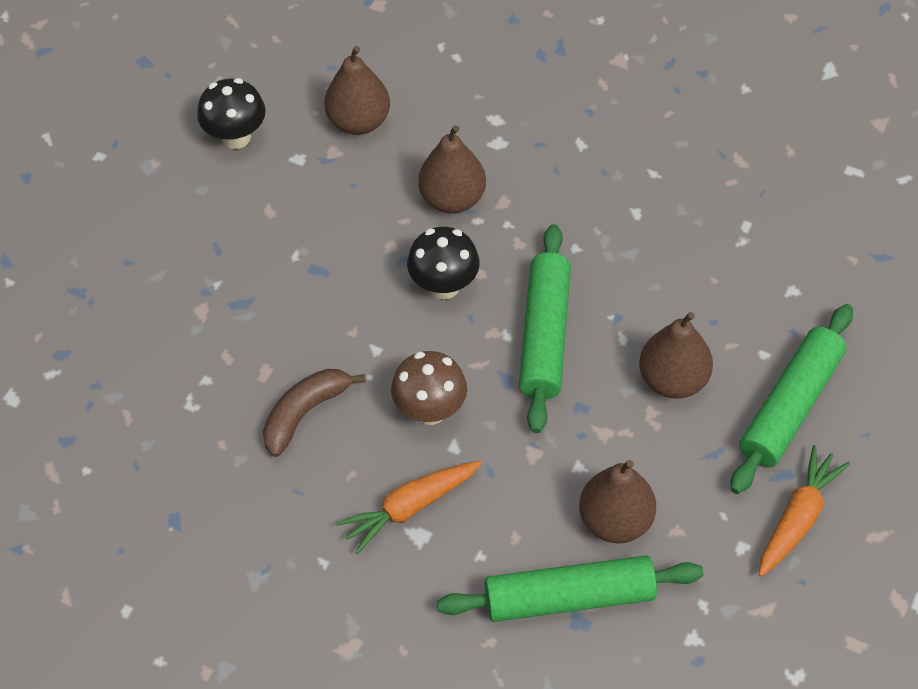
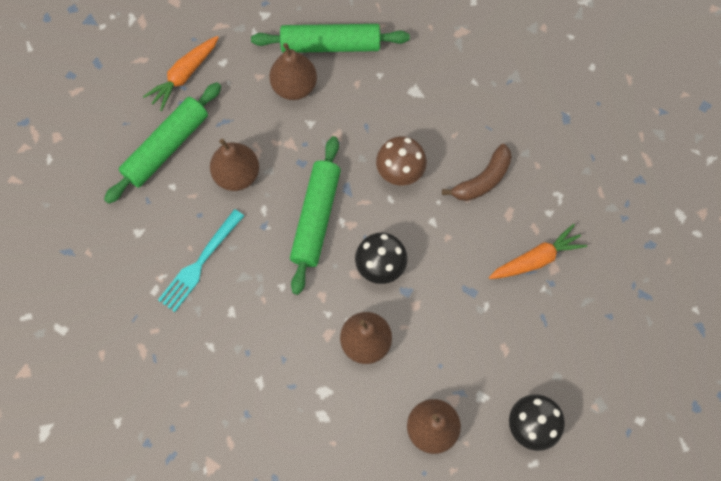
camera: 175 degrees left, 15 degrees up
(410, 508) = (419, 109): orange carrot -> orange carrot (536, 259)
(694, 263) = (200, 263): none -> turquoise fork

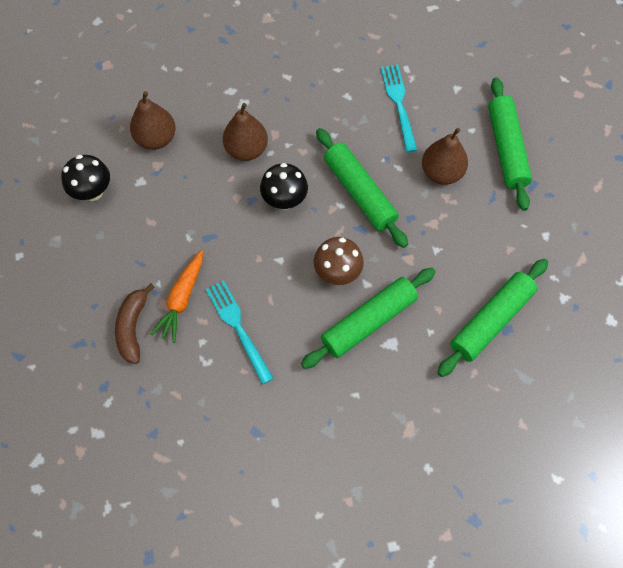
camera: 135 degrees right, 5 degrees down
(184, 75) = (557, 202): orange carrot -> none
(294, 86) = (478, 265): brown pear -> none
(414, 119) = (368, 321): none -> green rolling pin
(482, 180) = (273, 321): brown banana -> brown banana (133, 327)
(513, 199) = (238, 328): none -> turquoise fork

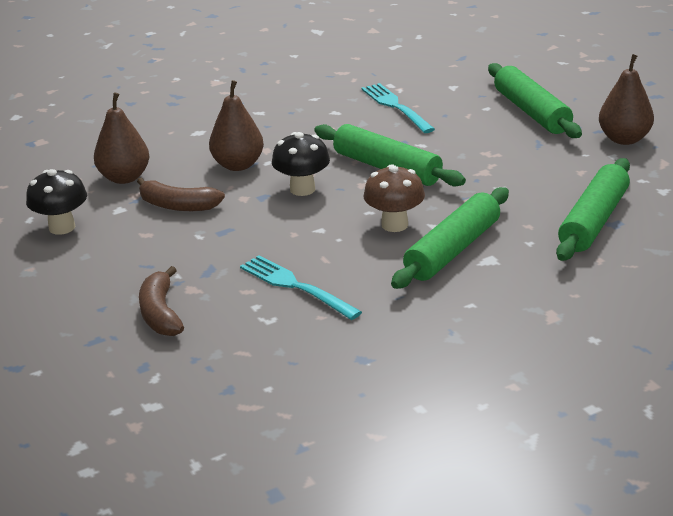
camera: 15 degrees left, 35 degrees down
(181, 299) = (213, 281): orange carrot -> none
(184, 191) = (177, 206): none -> brown banana
(441, 173) = (471, 139): brown pear -> brown pear (624, 139)

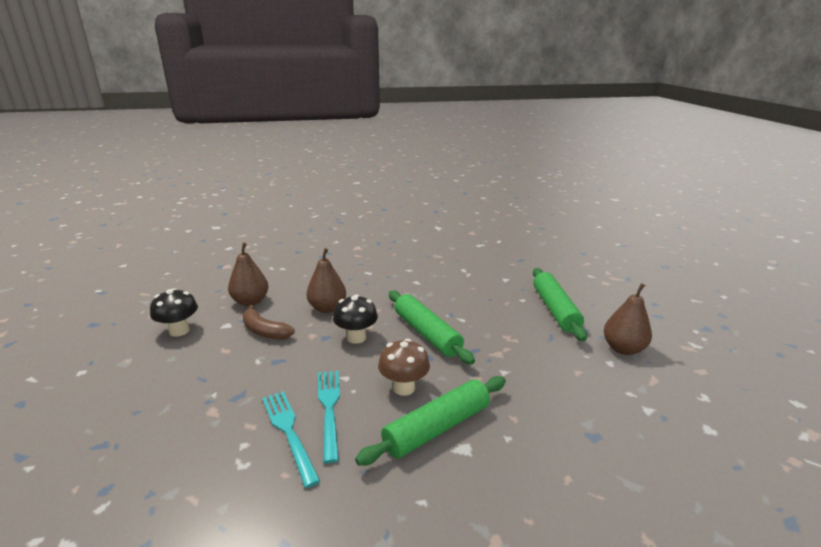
camera: 15 degrees right, 5 degrees down
(160, 313) = (169, 430): brown banana -> none
(396, 107) = (459, 286): turquoise fork -> turquoise fork (329, 409)
(593, 221) = (574, 428): green rolling pin -> none

